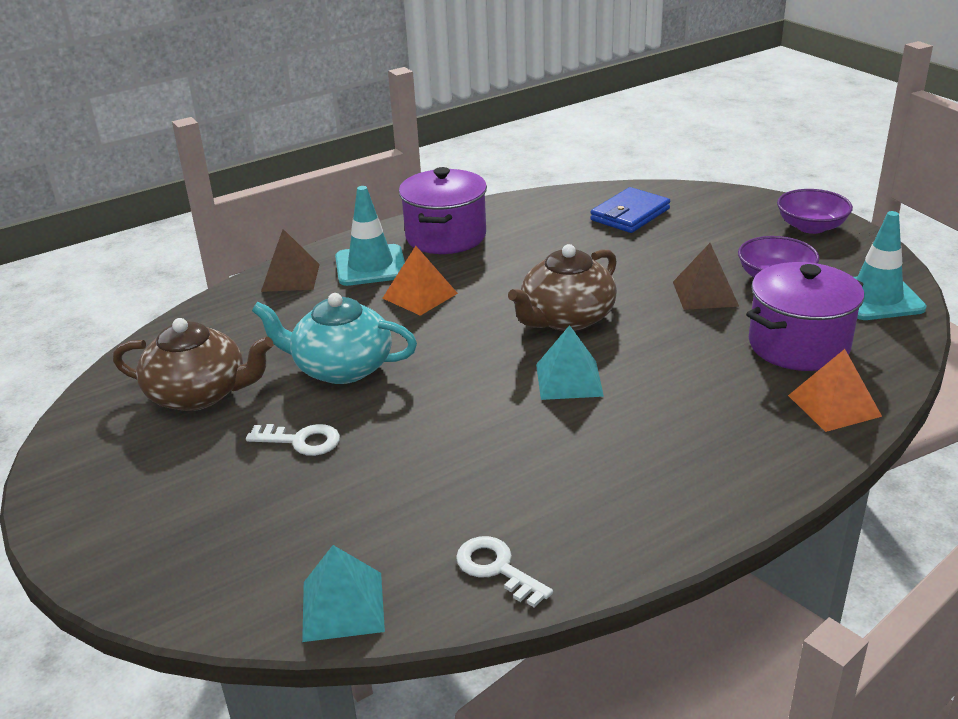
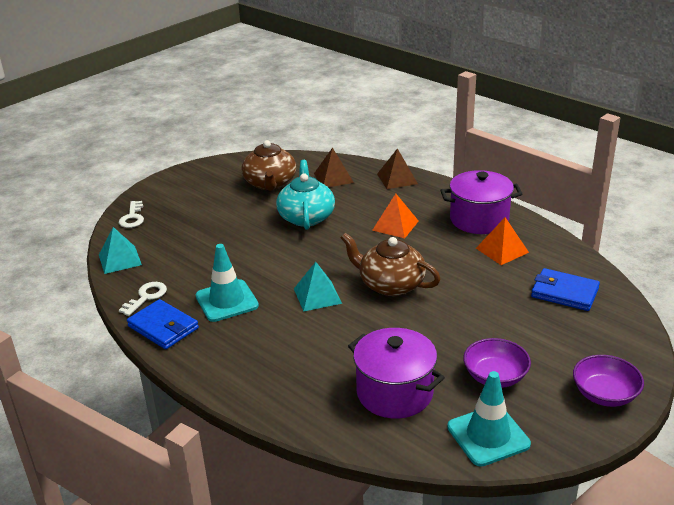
camera: 75 degrees right, 0 degrees up
(301, 441) = (237, 221): white key -> white key (132, 218)
(370, 266) = (424, 201): turquoise traffic cone -> turquoise traffic cone (227, 301)
(600, 548) = (163, 327): none -> blue wallet
(705, 294) = (452, 342): brown pyramid -> brown pyramid (333, 178)
(834, 405) = (319, 412): orange pyramid -> orange pyramid (502, 250)

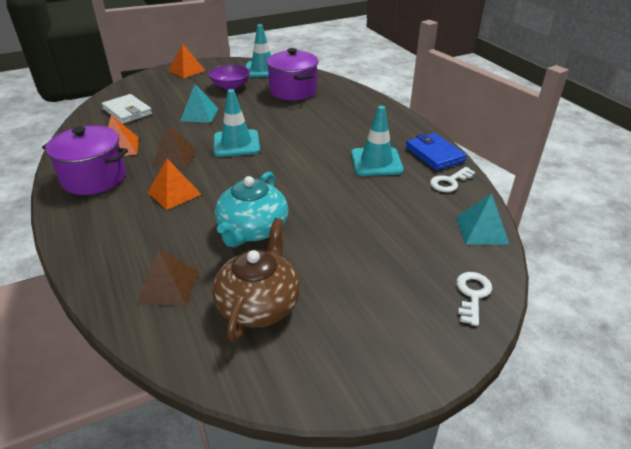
camera: 160 degrees left, 5 degrees up
(317, 296) = (299, 149): turquoise pyramid -> turquoise pyramid (199, 114)
(390, 284) = (236, 143): brown teapot -> turquoise traffic cone
(397, 179) = (97, 257): brown pyramid -> brown pyramid (174, 157)
(564, 293) = (127, 111): blue wallet -> white wallet
(604, 394) = (187, 70): purple bowl -> orange pyramid

